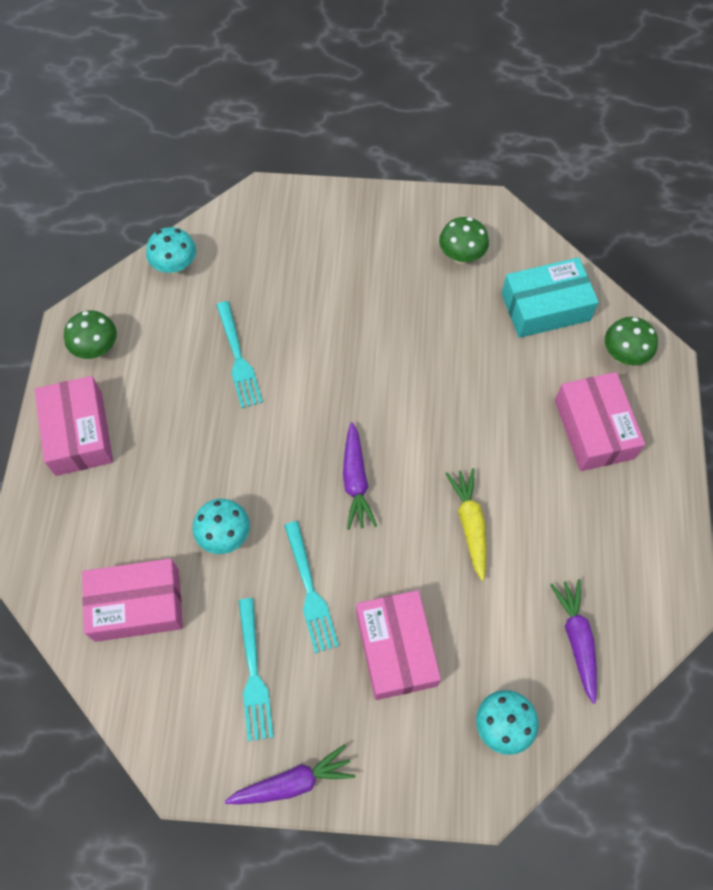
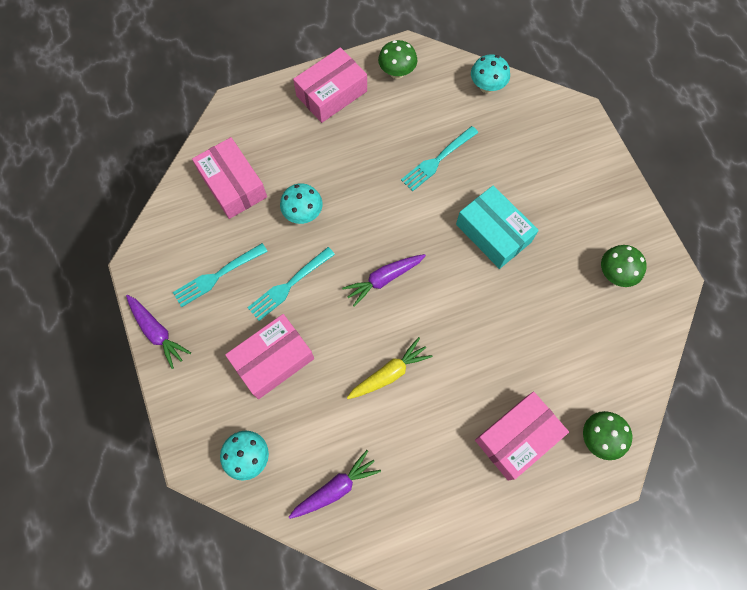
camera: 65 degrees right, 5 degrees up
(545, 307) = (607, 357): turquoise box -> turquoise box (493, 233)

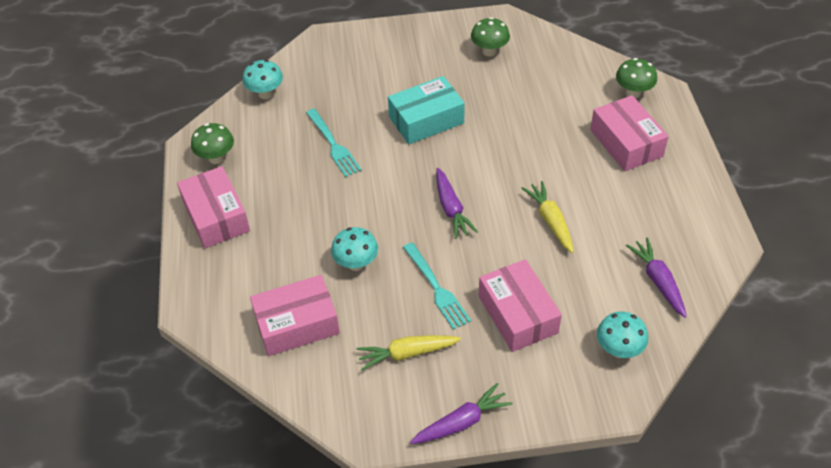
camera: 75 degrees left, 20 degrees down
(217, 276) = (407, 353): turquoise fork -> yellow carrot

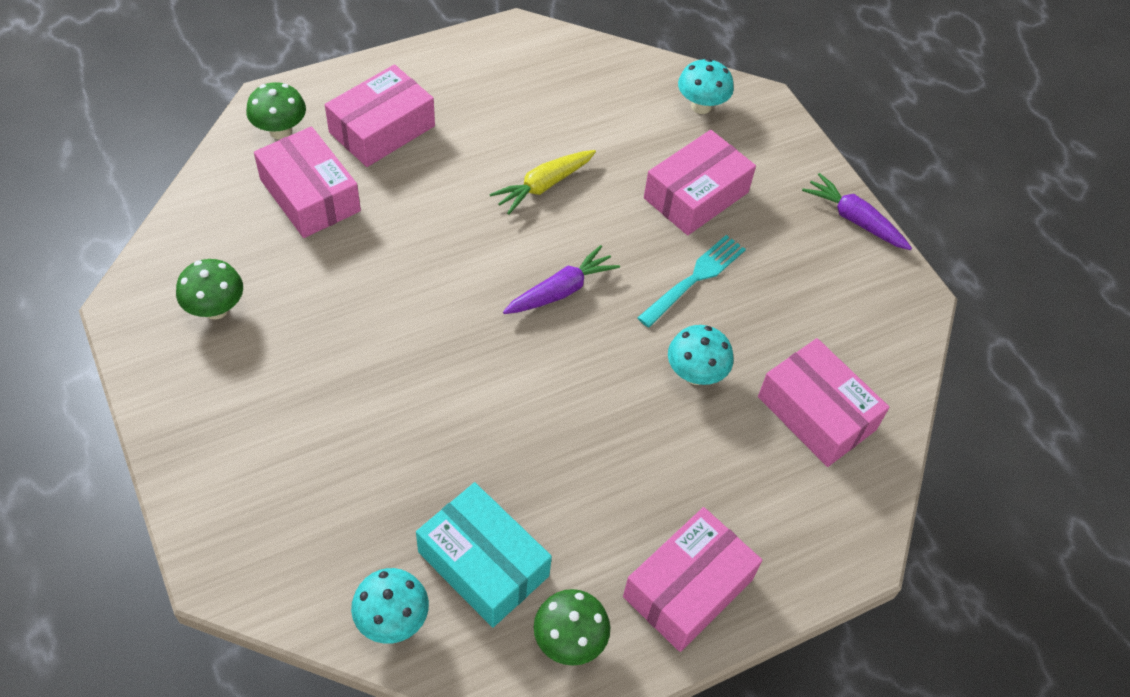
camera: 115 degrees left, 5 degrees up
(333, 145) = (486, 470): turquoise fork -> none
(407, 353) = (798, 286): yellow carrot -> none
(426, 120) = (396, 358): turquoise box -> turquoise box (483, 564)
(570, 100) = (310, 195): none -> pink box
(658, 281) = (596, 83): purple carrot -> none

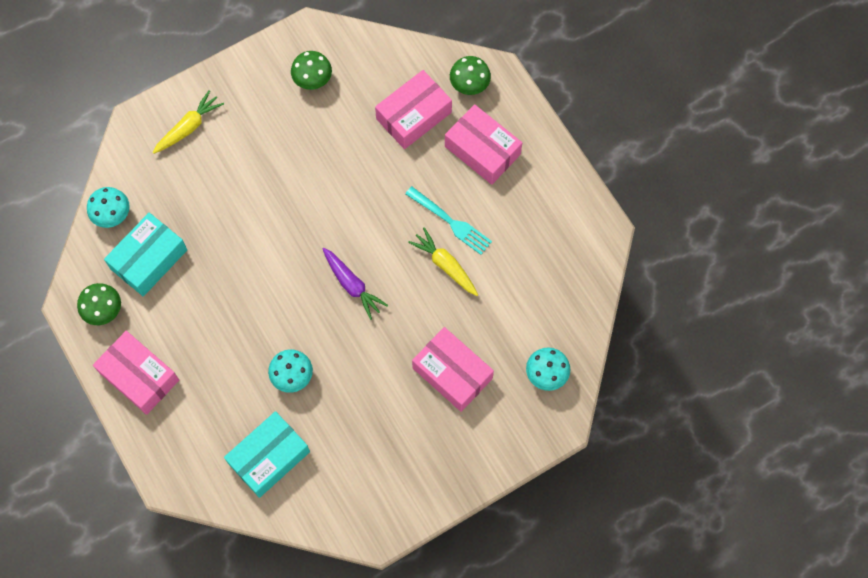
camera: 90 degrees right, 15 degrees up
(251, 489) = (189, 127): none -> yellow carrot
(695, 278) = (373, 374): turquoise fork -> turquoise fork (451, 222)
(816, 413) = (269, 457): pink box -> turquoise box
(854, 219) = (445, 492): purple carrot -> none

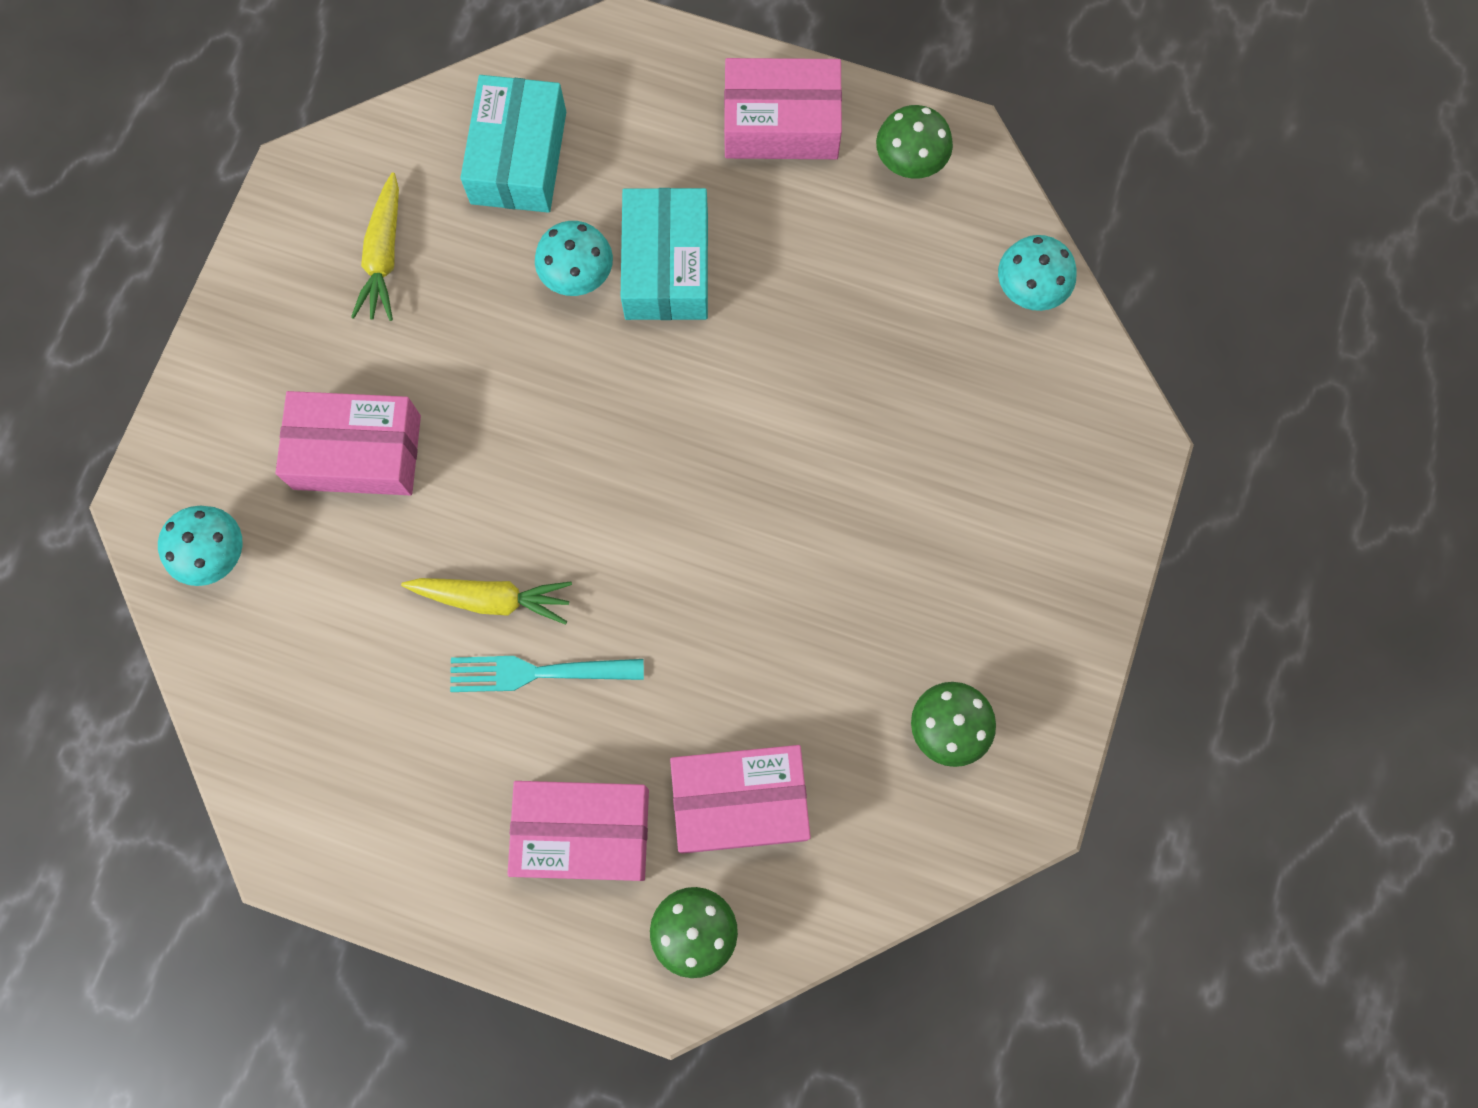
camera: 140 degrees right, 5 degrees up
(149, 259) = (919, 273): turquoise box -> turquoise box (666, 266)
(189, 127) = (1055, 500): yellow carrot -> yellow carrot (384, 256)
(352, 285) = (604, 462): purple carrot -> none
(414, 115) = (739, 801): pink box -> pink box turned 75 degrees clockwise

